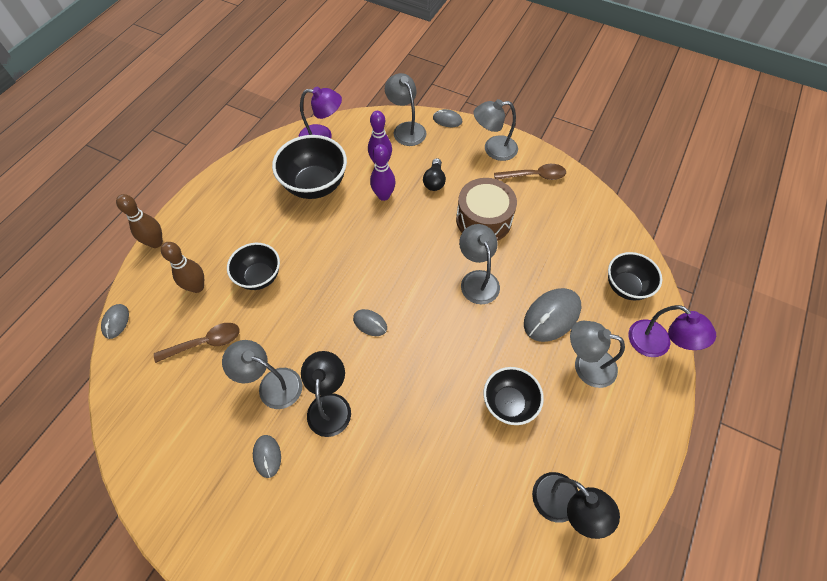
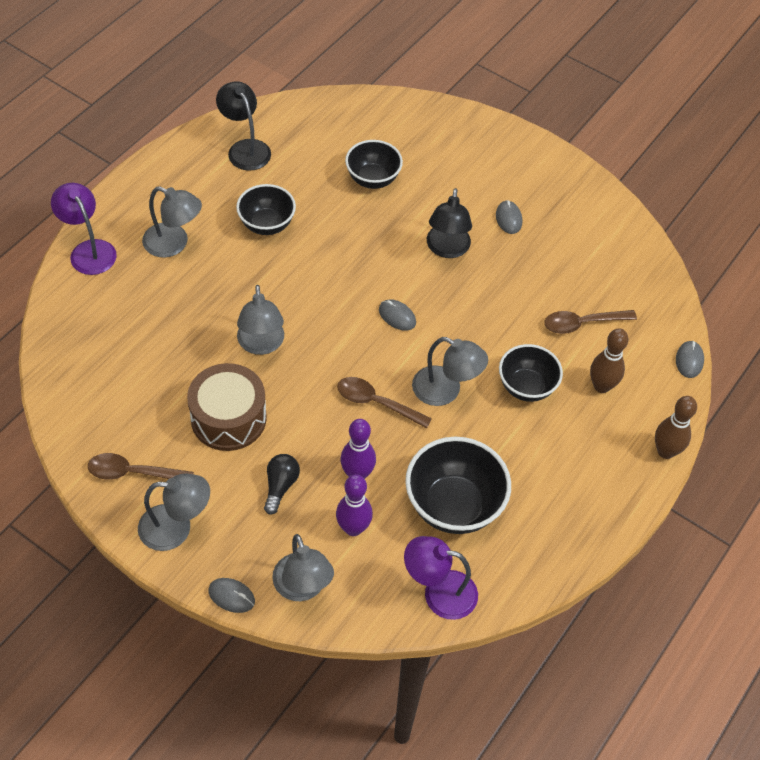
camera: 175 degrees left, 5 degrees down
(272, 385) = (506, 274): grey lamp -> grey lamp (445, 391)
(377, 247) = (376, 403): none -> brown spoon
(551, 316) = (189, 294): grey mouse -> none
(626, 286) = (88, 311): black bowl -> black bowl (373, 179)

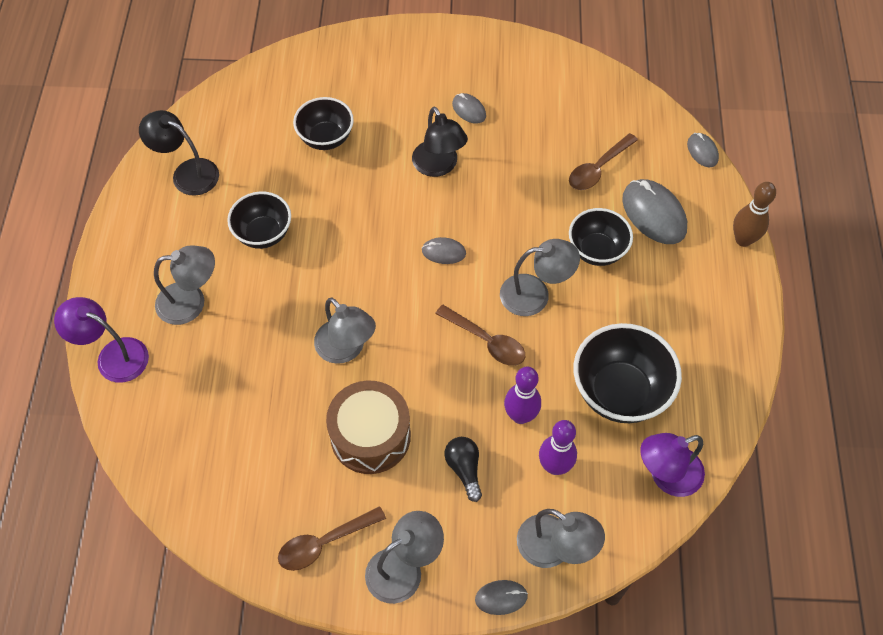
camera: 30 degrees left, 5 degrees up
(376, 403) = (486, 341): brown spoon -> brown spoon turned 135 degrees counterclockwise
(601, 386) = (654, 214): brown bowling pin -> grey mouse

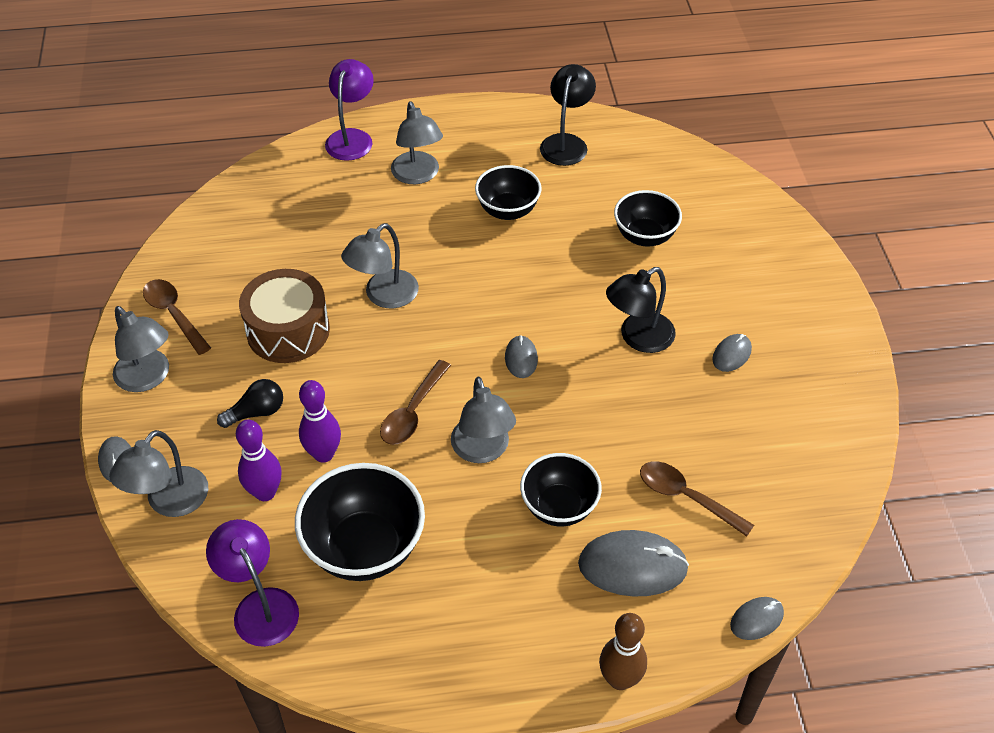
camera: 80 degrees right, 10 degrees down
(654, 214) = (632, 566): grey mouse -> grey mouse turned 45 degrees clockwise

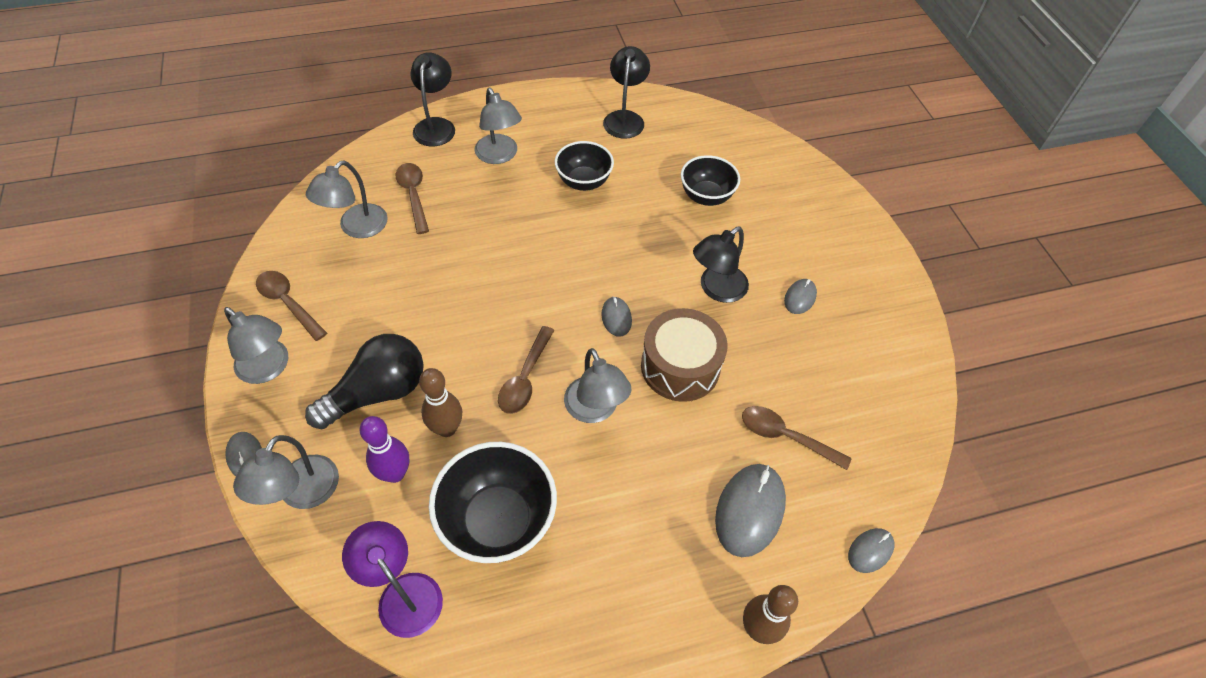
camera: 10 degrees left, 5 degrees up
(256, 412) = (377, 393): black light bulb -> black light bulb, size x1.88
(288, 330) = (399, 309): brown drum -> brown drum (680, 366)
(318, 212) = (413, 195): none -> brown spoon
(324, 454) = (447, 428): purple bowling pin -> brown bowling pin
(352, 138) = (436, 125): purple lamp -> black lamp
(384, 296) = (483, 269): grey lamp -> grey lamp (356, 228)
(559, 507) = (673, 458): black bowl -> none
(632, 566) = (750, 510): grey mouse -> grey mouse turned 60 degrees counterclockwise

